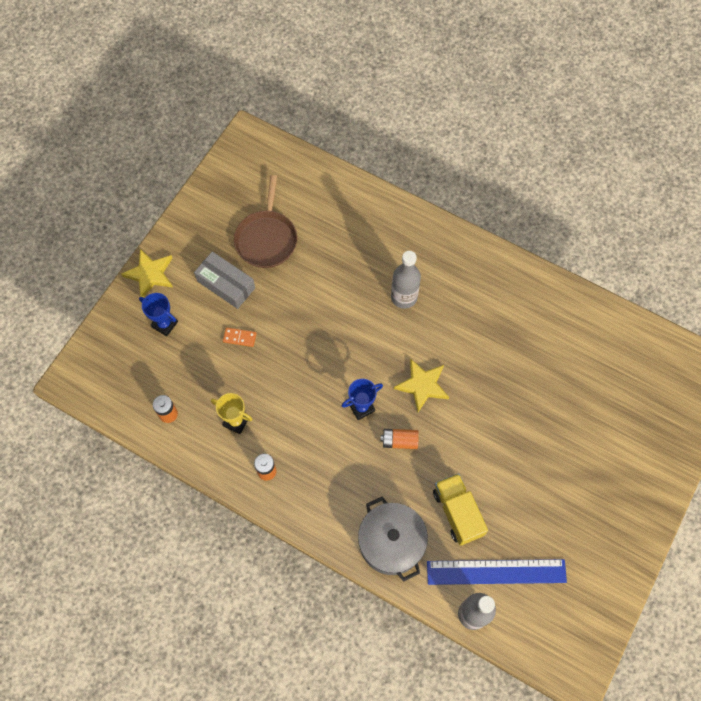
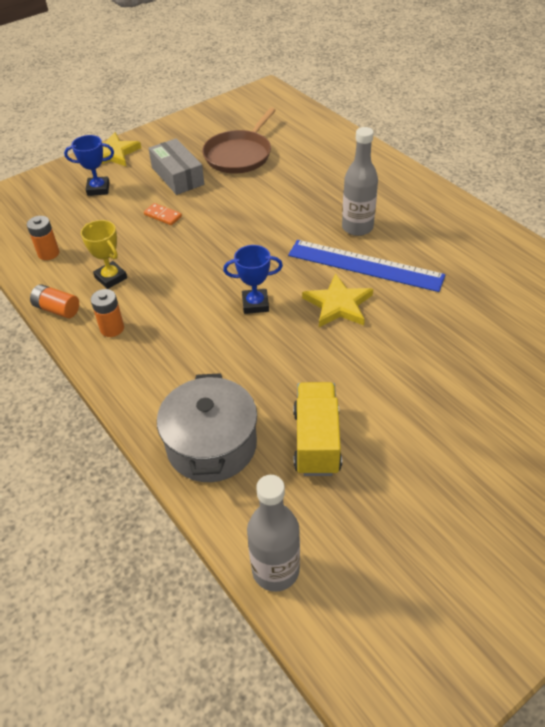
camera: 25 degrees right, 20 degrees down
(164, 324) = (98, 189): blue trophy -> blue trophy turned 60 degrees counterclockwise
(399, 441) = (282, 347): orange battery -> orange battery (57, 309)
(496, 571) = (336, 529): blue ruler -> blue ruler (365, 265)

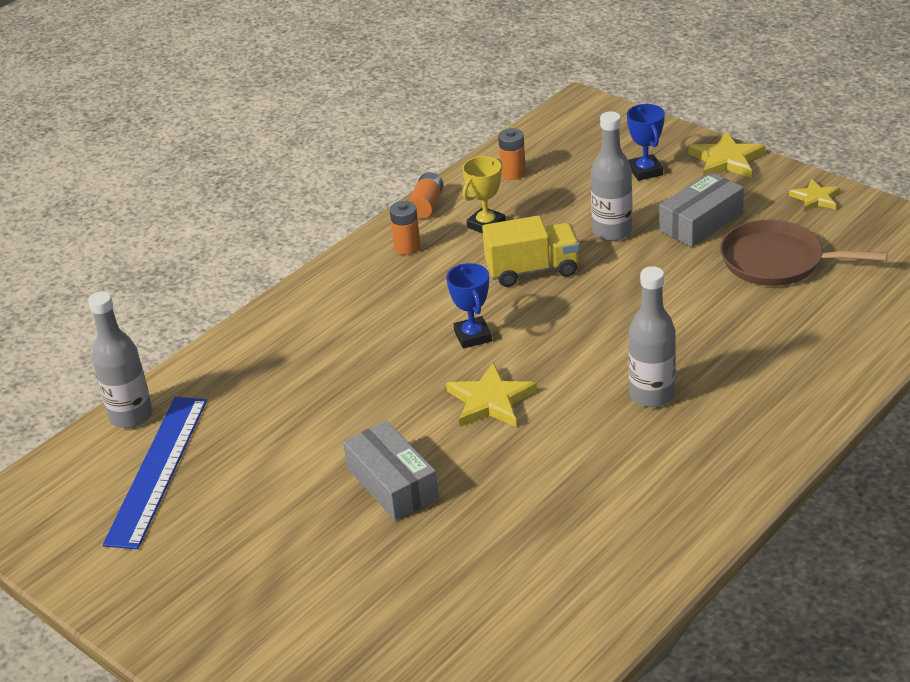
camera: 80 degrees right, 10 degrees down
(163, 215) = (612, 231): orange domino -> grey bottle
(181, 129) = (815, 198): none -> yellow star
(211, 445) = (264, 349): grey pot -> none
(316, 441) = (278, 417): yellow truck -> yellow truck (532, 270)
(365, 265) = (573, 413): blue ruler -> blue ruler (157, 470)
(421, 372) = (392, 483): none -> grey box

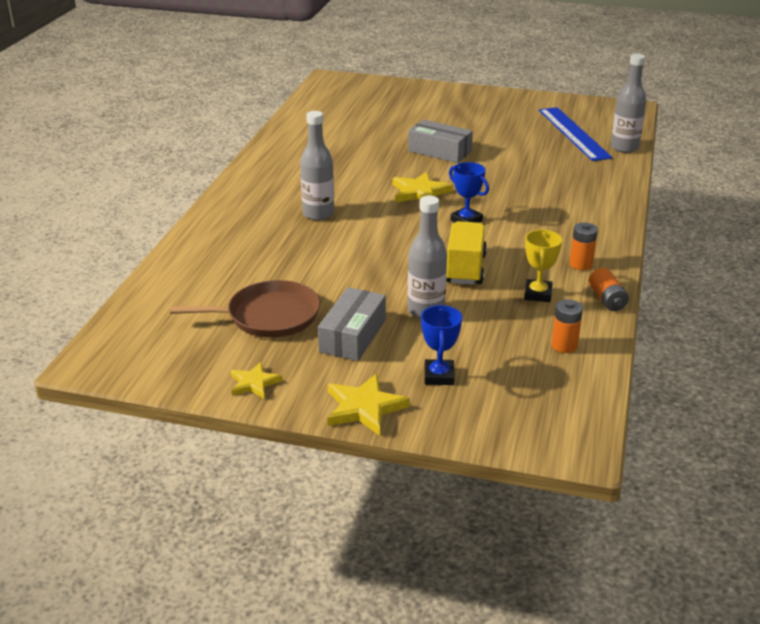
camera: 150 degrees right, 5 degrees down
(532, 270) = (465, 268): yellow truck -> yellow truck turned 135 degrees clockwise
(645, 171) = (439, 376): blue trophy -> blue trophy turned 45 degrees clockwise

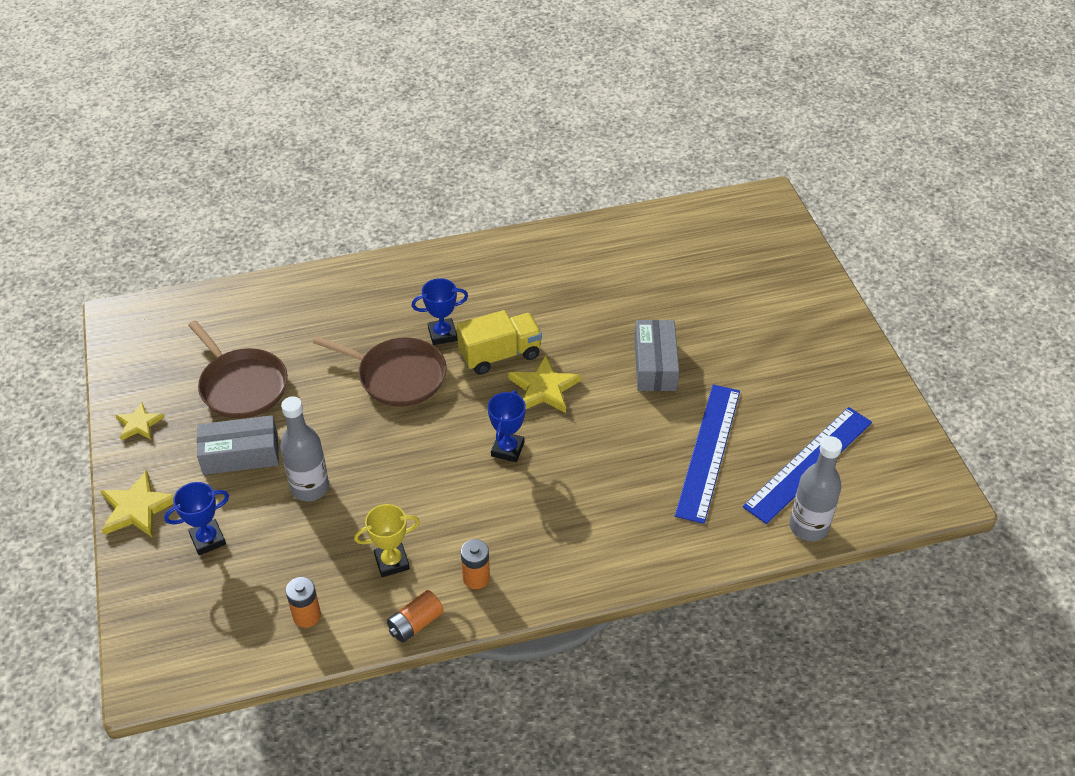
camera: 60 degrees right, 15 degrees up
(318, 214) = (442, 334): grey bottle -> blue trophy
(342, 243) = (398, 376): none -> brown pan
(465, 268) = (407, 486): yellow truck -> yellow truck (500, 355)
(535, 157) = (708, 451): none -> blue ruler

